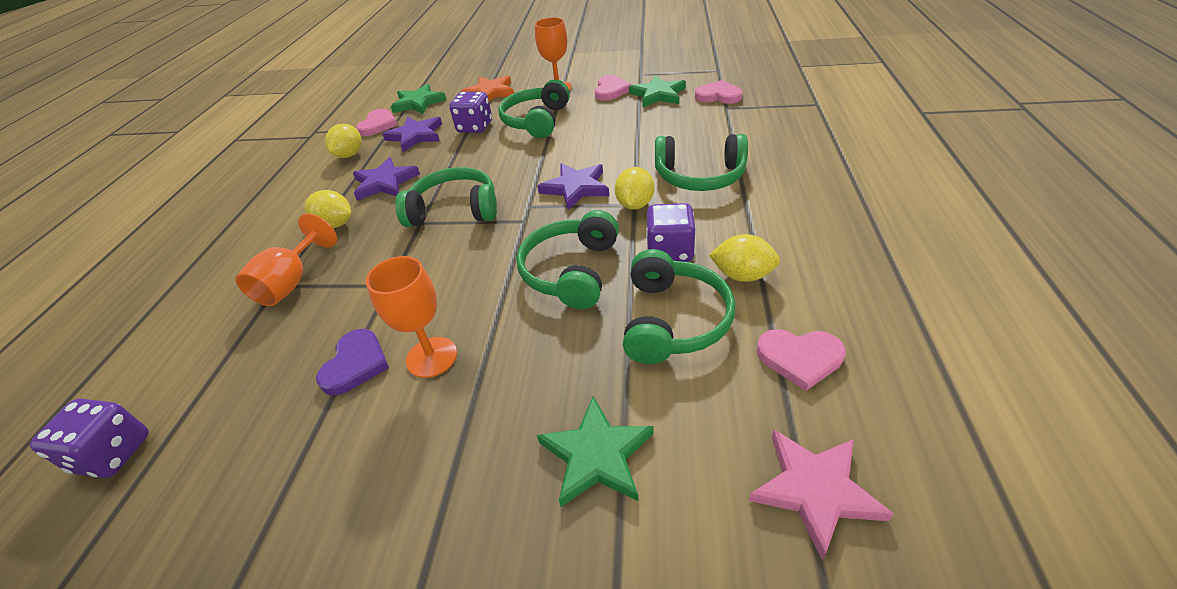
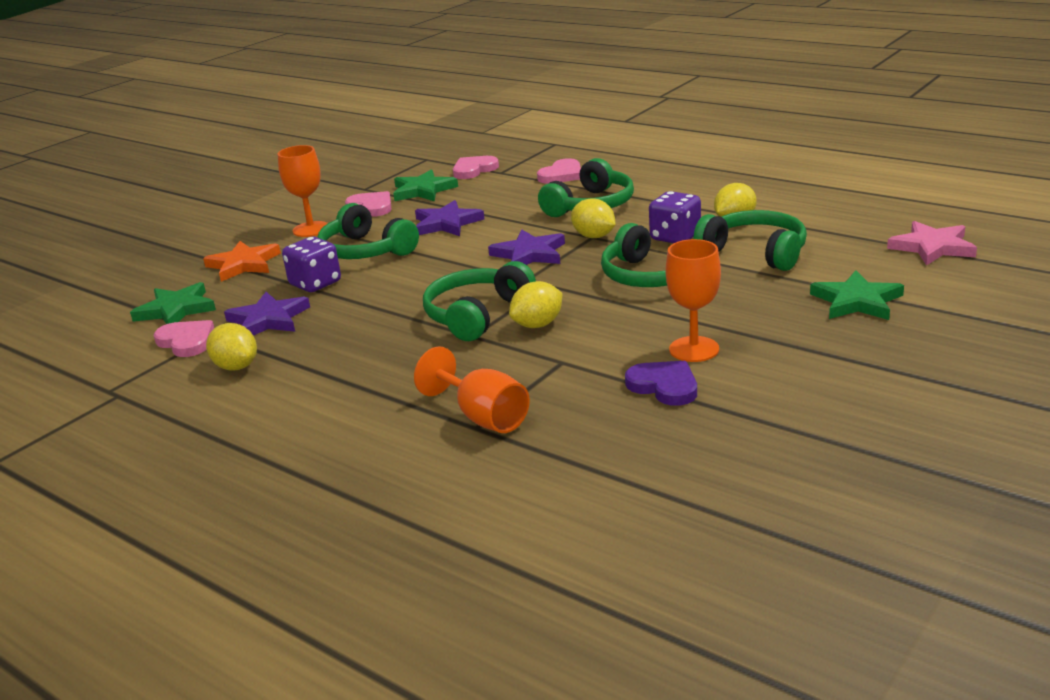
camera: 60 degrees left, 15 degrees down
(113, 453) = (657, 527): purple dice -> none
(335, 224) = (399, 385): yellow lemon -> yellow lemon (538, 325)
(385, 182) = (352, 348): purple star -> purple star (446, 223)
(799, 358) = (832, 225): pink heart -> pink heart (562, 175)

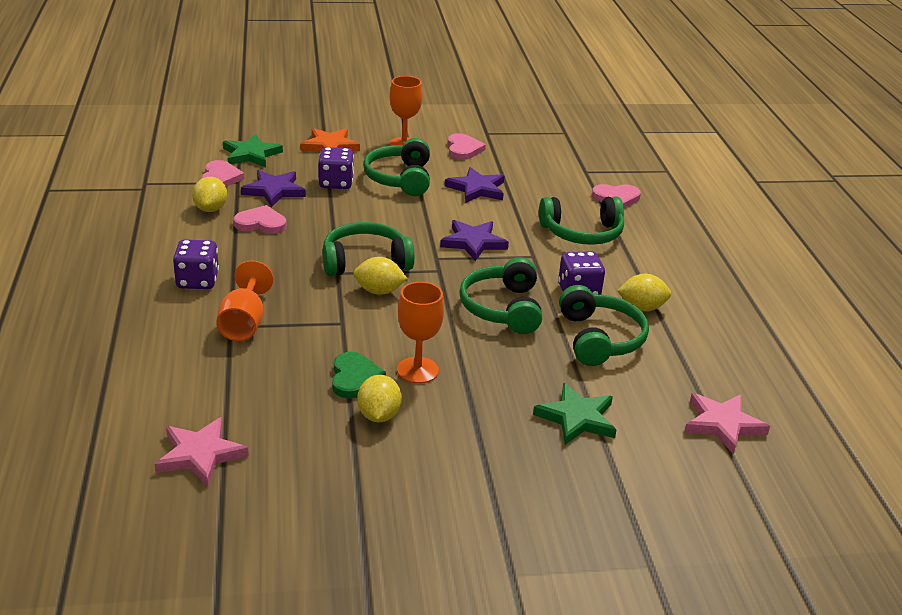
camera: 40 degrees right, 5 degrees up
(361, 420) = (197, 281): none -> purple dice
(423, 190) = (514, 156): green star -> none
(474, 170) = (574, 159): pink heart -> pink heart (261, 223)
(594, 236) = (534, 256): yellow lemon -> yellow lemon (378, 415)
(664, 386) = (354, 378): purple heart -> green heart
(686, 523) = (200, 454): none -> pink star

